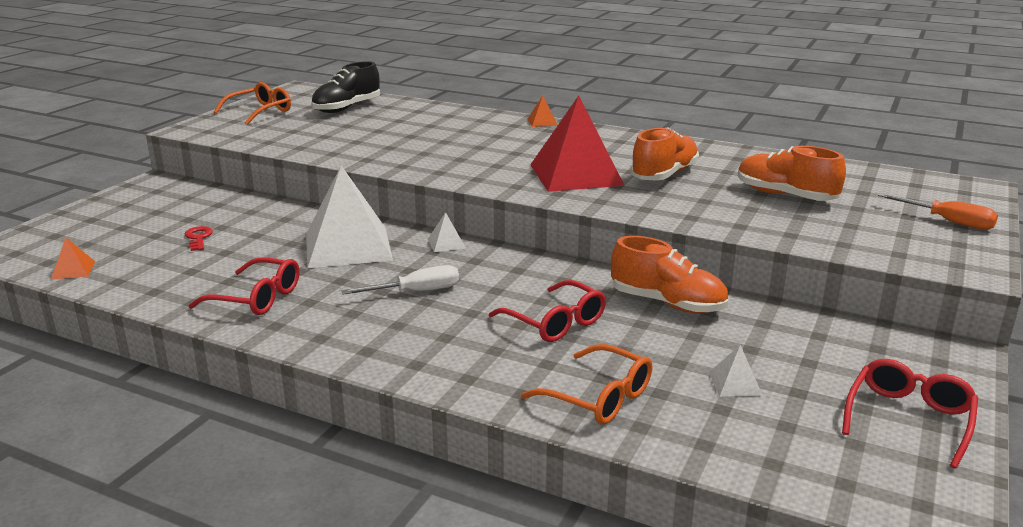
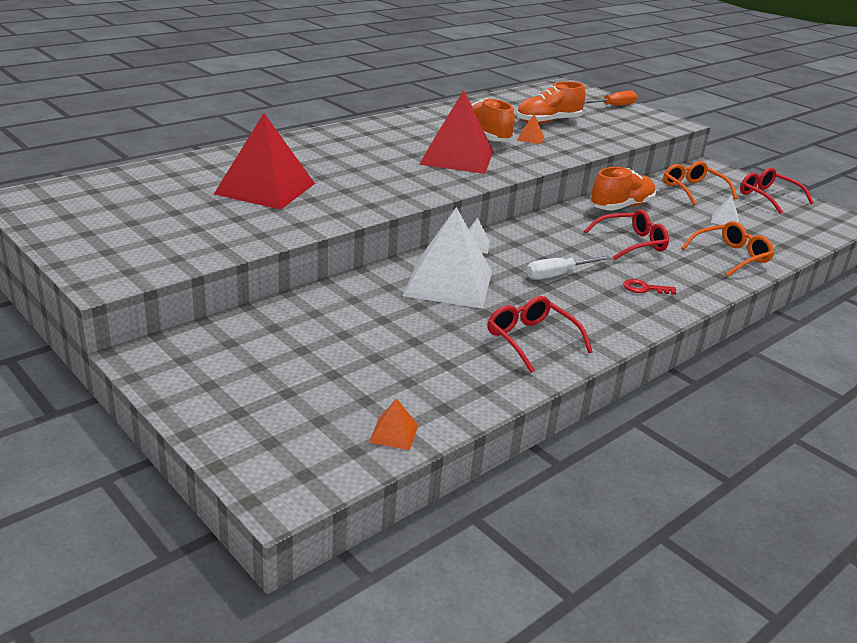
camera: 70 degrees left, 5 degrees up
(198, 238) = (364, 350): red key -> red key (644, 288)
(257, 298) = (531, 340): red glasses -> red glasses turned 75 degrees counterclockwise
(260, 112) = (91, 232): orange glasses -> orange glasses (693, 190)
(347, 108) = (149, 191): black shoe -> none
(393, 132) = (265, 188): none -> red pyramid
(416, 292) = (558, 275): white screwdriver -> white screwdriver turned 120 degrees counterclockwise
(542, 122) = (314, 135): orange pyramid -> orange pyramid (530, 138)

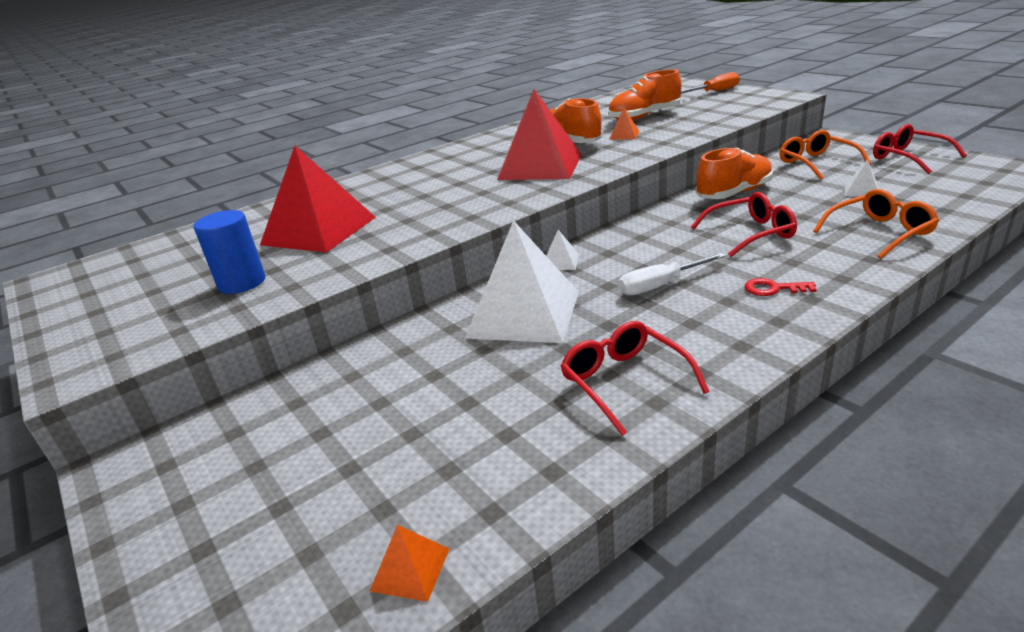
camera: 10 degrees right, 0 degrees up
(213, 226) = (242, 283): none -> blue cylinder

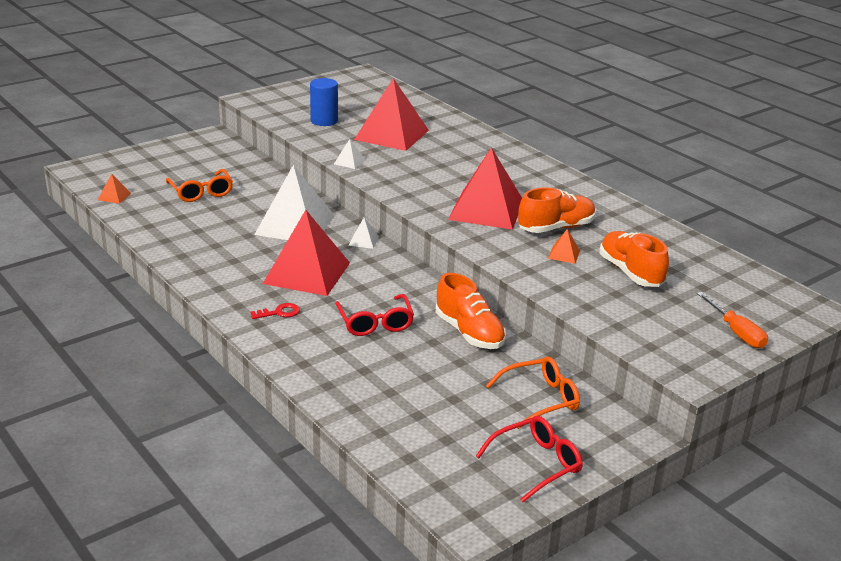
camera: 85 degrees right, 0 degrees up
(624, 382) = (204, 248): red glasses -> none
(660, 285) = (307, 273): white screwdriver -> red pyramid
(773, 289) = (279, 312): red key -> red key turned 60 degrees clockwise
(861, 191) = (447, 402): white pyramid -> white pyramid (349, 162)
(879, 232) = (347, 382): orange glasses -> orange glasses (201, 192)

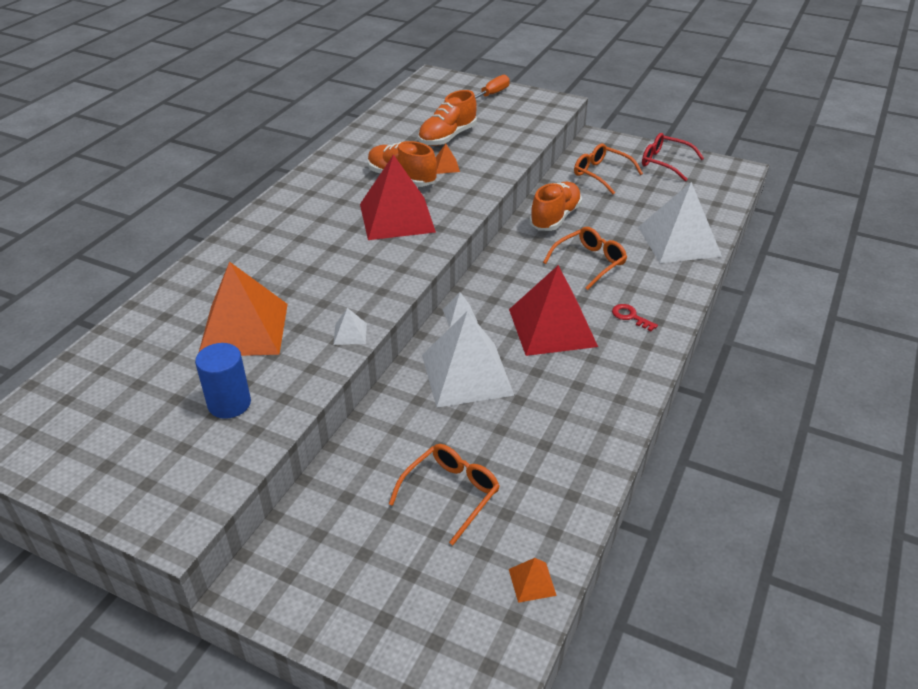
camera: 115 degrees left, 10 degrees up
(360, 391) = (679, 241): none -> white pyramid
(375, 323) = (589, 262): red glasses -> orange glasses
(392, 135) = (244, 329): red pyramid -> orange pyramid

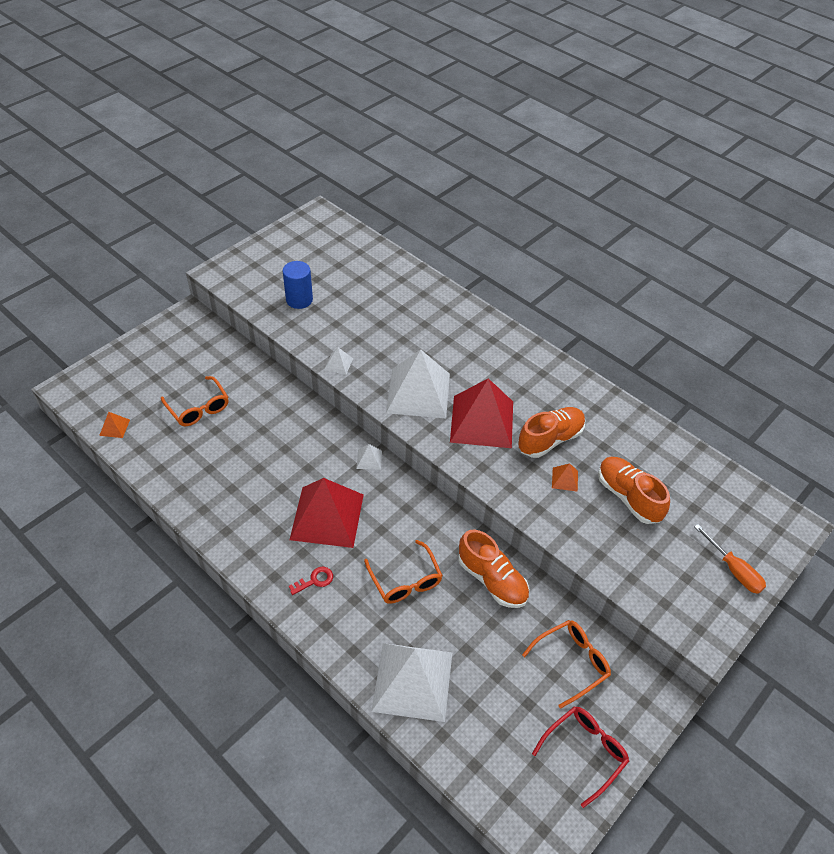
camera: 105 degrees right, 10 degrees up
(244, 329) = (369, 313): orange pyramid -> none
(467, 374) = (299, 445): white pyramid -> white pyramid (418, 393)

